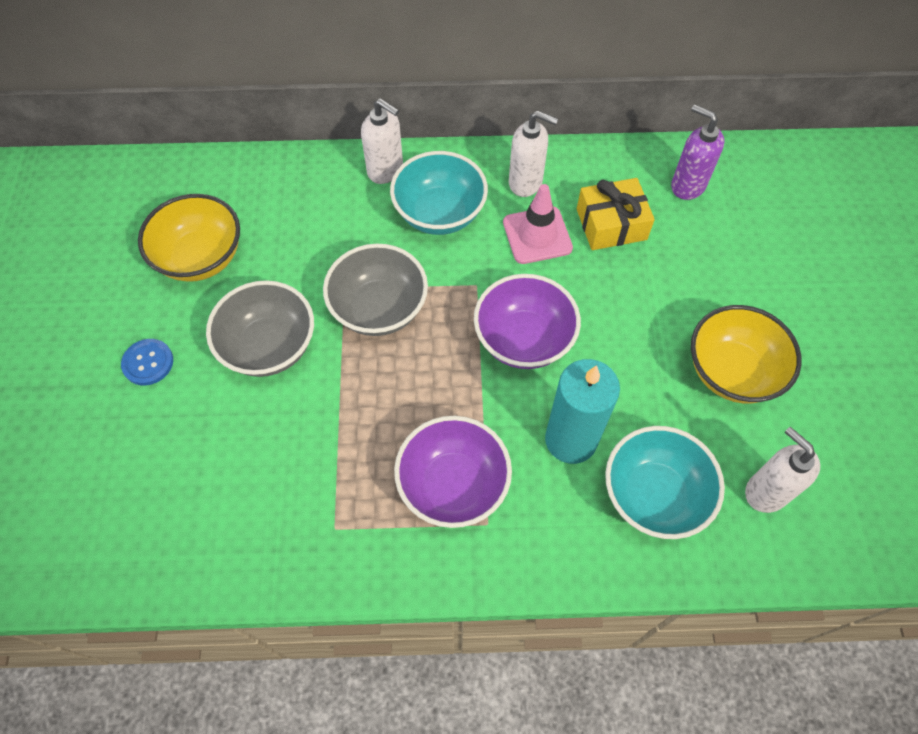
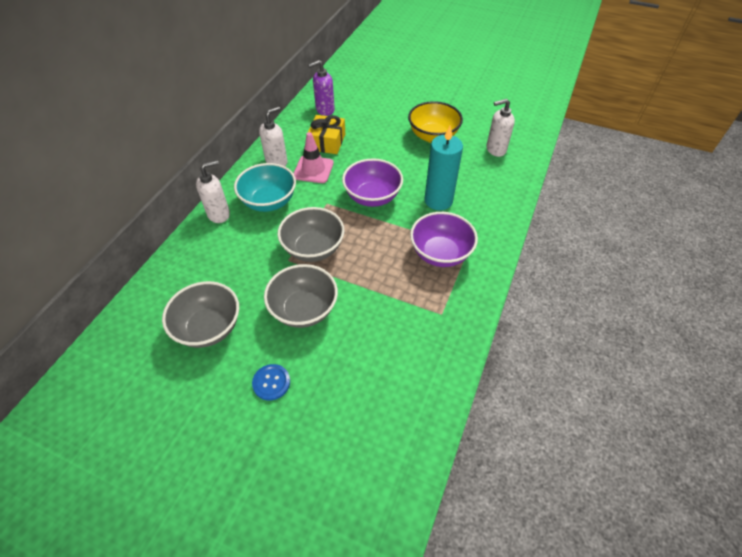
camera: 65 degrees left, 10 degrees down
(201, 258) = (209, 328): yellow bowl -> grey bowl
(654, 495) = (481, 184): turquoise bowl -> none

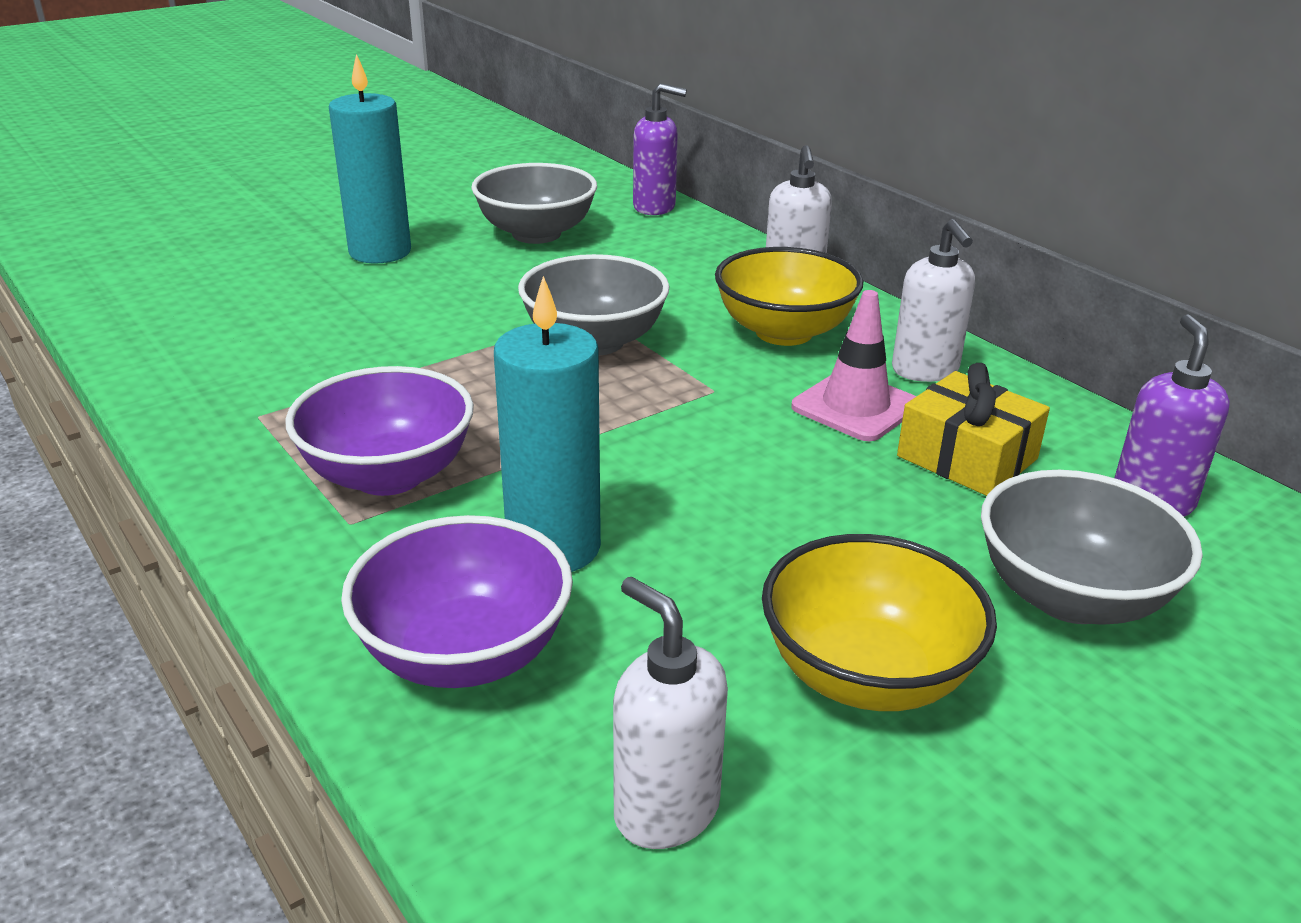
camera: 120 degrees right, 20 degrees down
(144, 297) = (655, 207): none -> purple soap dispenser
(269, 202) = (784, 332): turquoise bowl -> yellow bowl
(271, 382) = (380, 252): blue button -> turquoise candle
(304, 309) = (467, 300): grey bowl -> grey bowl (1070, 597)
(372, 197) = (674, 452): purple bowl -> purple bowl (465, 654)
(495, 149) = (665, 810): white soap dispenser -> white soap dispenser turned 60 degrees counterclockwise

